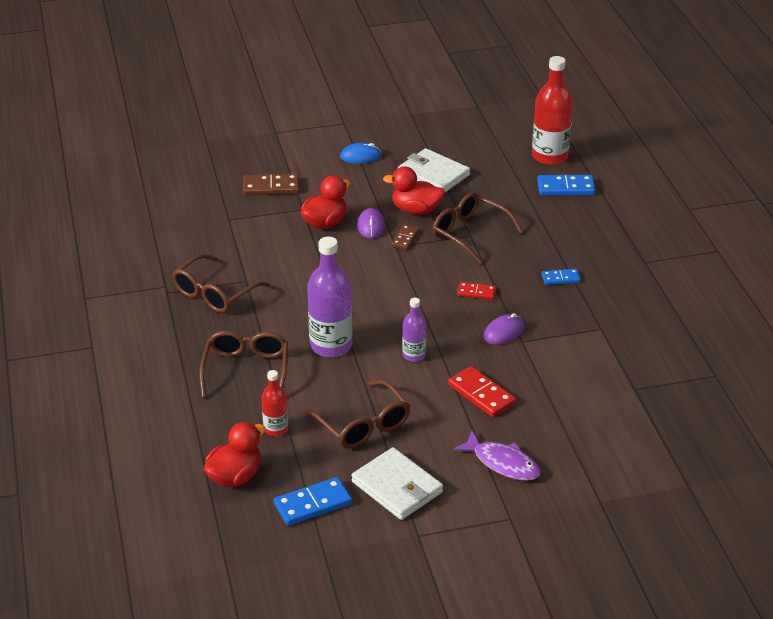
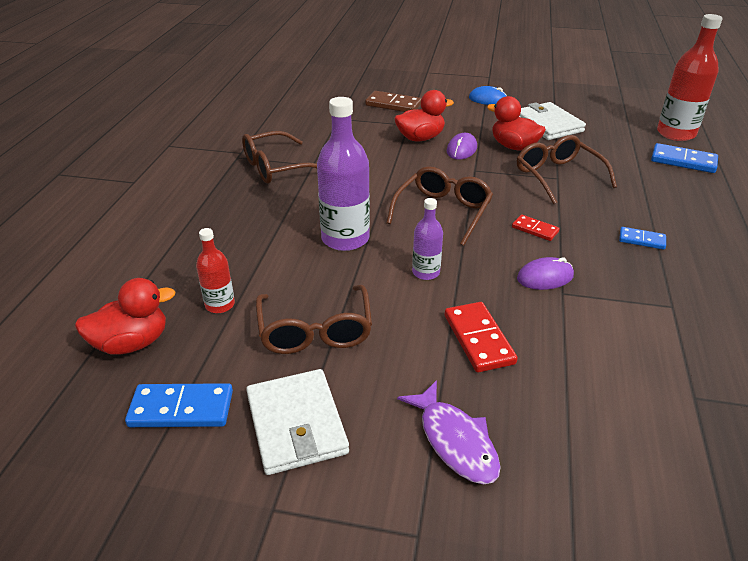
camera: 25 degrees right, 0 degrees up
(246, 370) = (244, 238): brown glasses -> brown glasses (443, 212)
(405, 238) = (488, 166): brown domino -> none

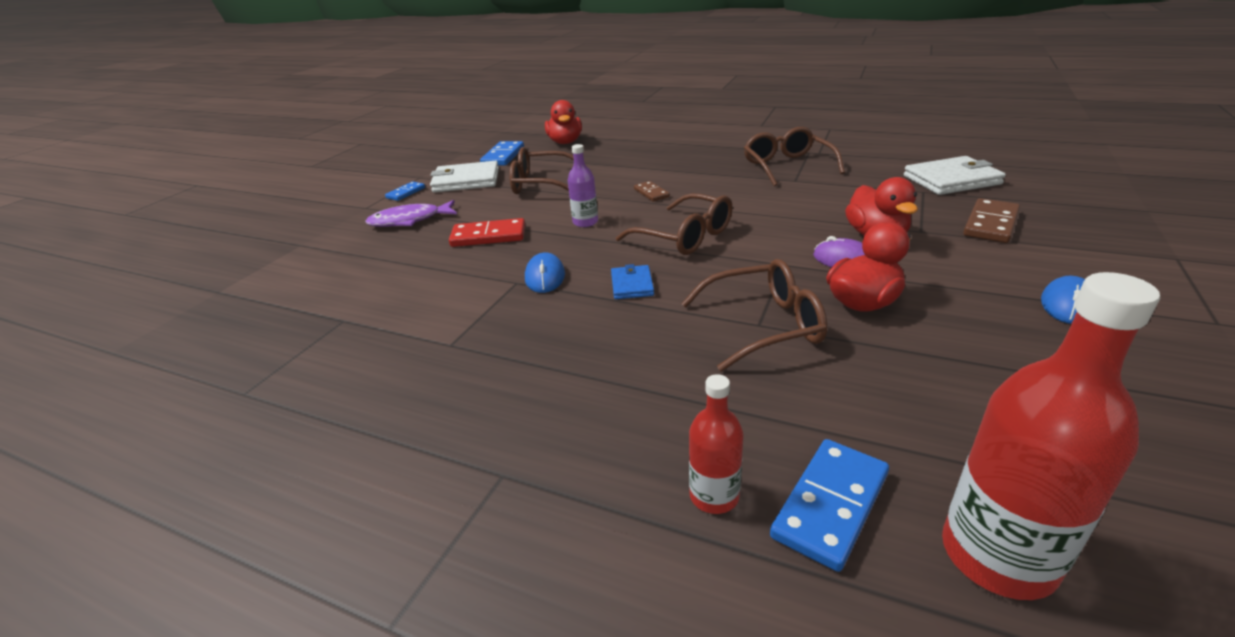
camera: 105 degrees right, 5 degrees down
(220, 305) = (587, 158): red bottle -> red bottle (714, 496)
(345, 239) = (651, 193): purple bottle -> brown domino
(535, 229) = (632, 285): red domino -> blue wallet
(545, 277) = (545, 277): purple mouse -> blue mouse
(548, 124) = (972, 353): white wallet -> white wallet (951, 180)
(642, 240) = (578, 359): blue domino -> blue domino (406, 193)

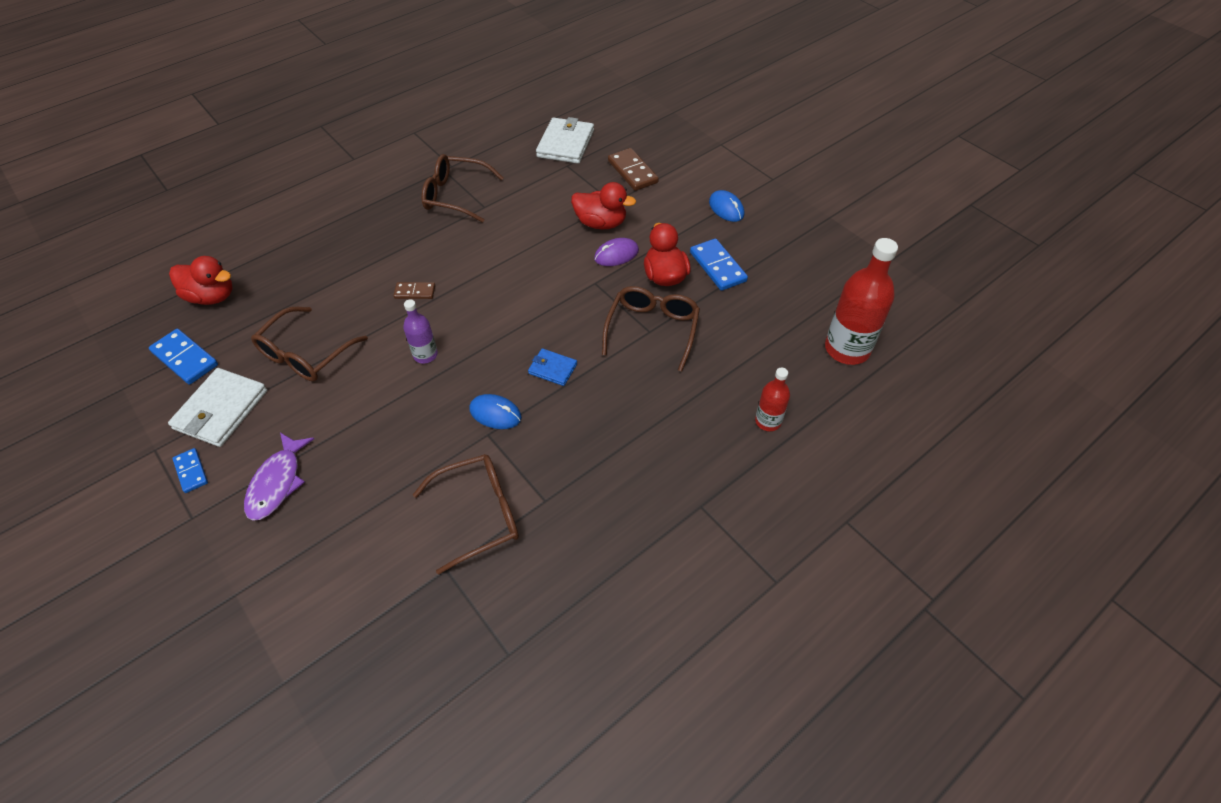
camera: 65 degrees left, 20 degrees up
(488, 236) = (383, 428): red domino -> none
(685, 237) = (511, 309): brown glasses -> brown glasses (479, 514)
(830, 505) = (796, 383): blue domino -> blue domino (717, 267)

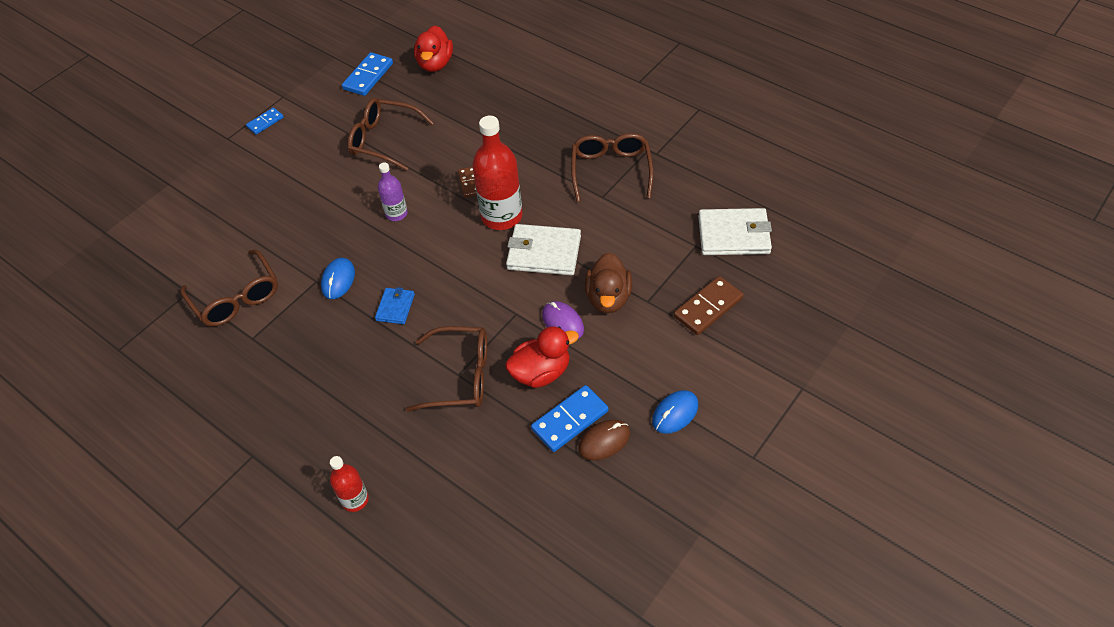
camera: 80 degrees right, 0 degrees up
(221, 410) = (321, 115): white wallet -> white wallet (544, 252)
(277, 482) = (259, 170): purple fish -> none
(601, 223) = (608, 298): red duck -> brown duck
(742, 251) = (604, 441): none -> brown mouse
(847, 349) = (469, 570): red bottle -> red bottle (501, 216)

